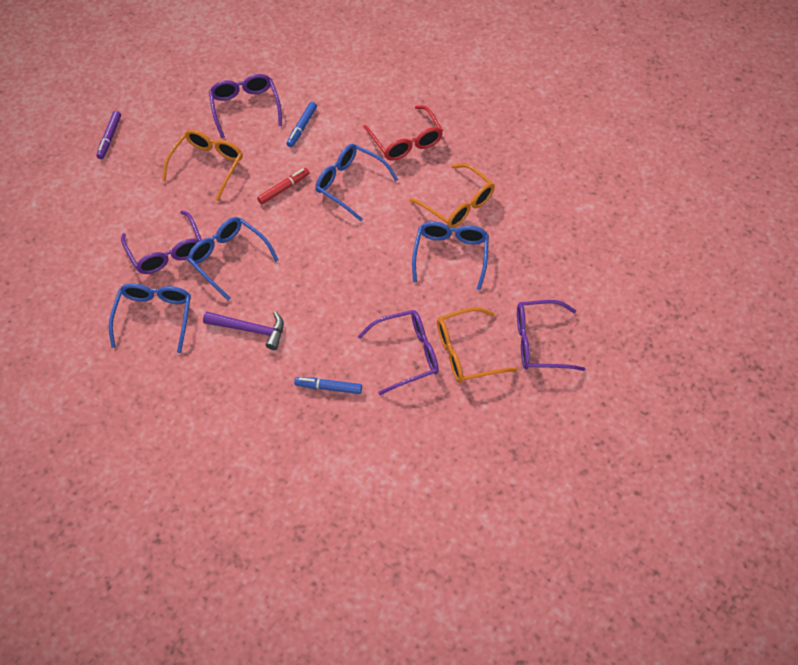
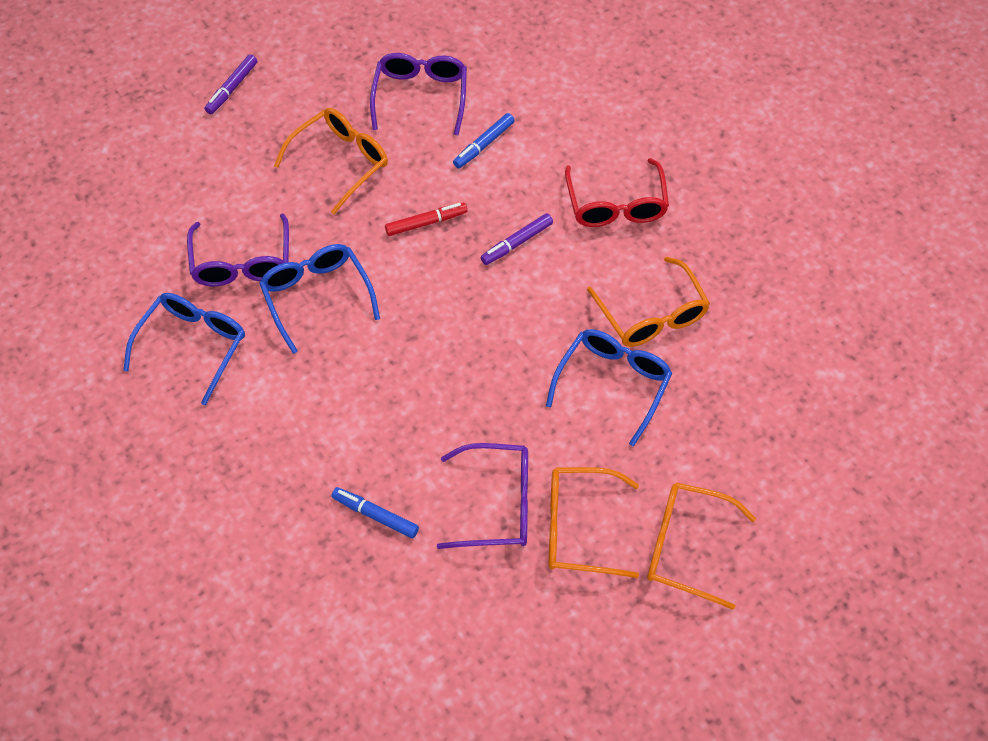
camera: 20 degrees right, 0 degrees up
(250, 329) = (306, 402): purple hammer -> none
(350, 184) = (516, 243): blue glasses -> purple marker
(540, 342) = (687, 547): purple glasses -> orange glasses

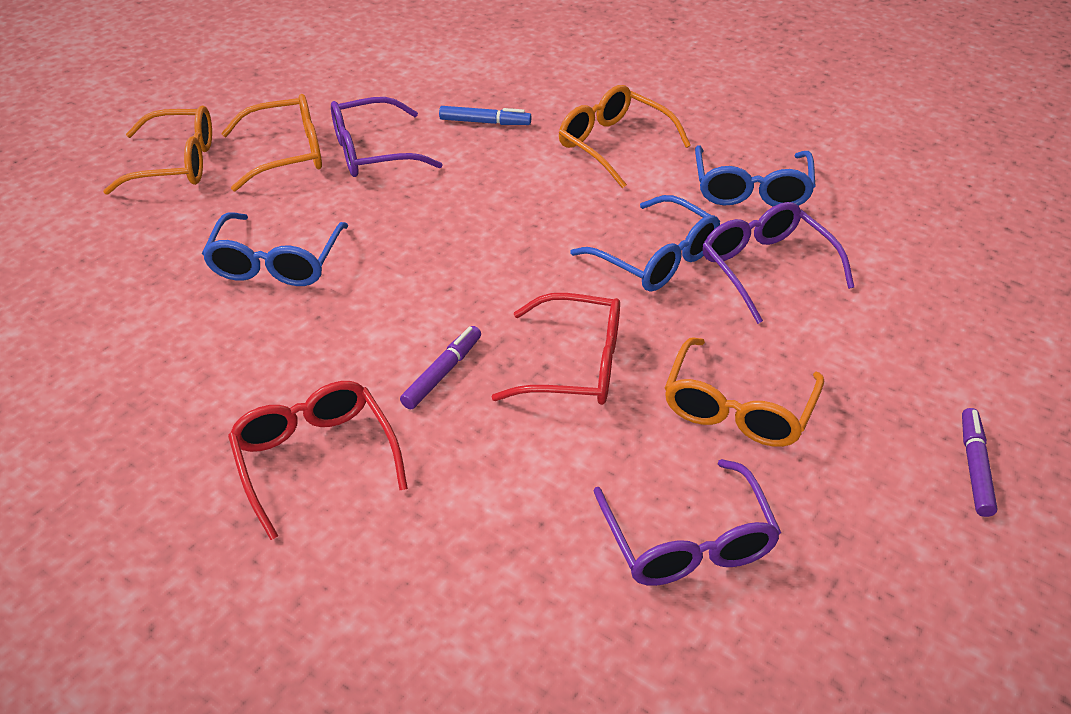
camera: 160 degrees right, 15 degrees down
(426, 223) = (574, 365): red marker -> red glasses
(483, 145) = (548, 491): blue marker -> none
(651, 314) = (240, 339): orange glasses -> orange glasses (614, 145)

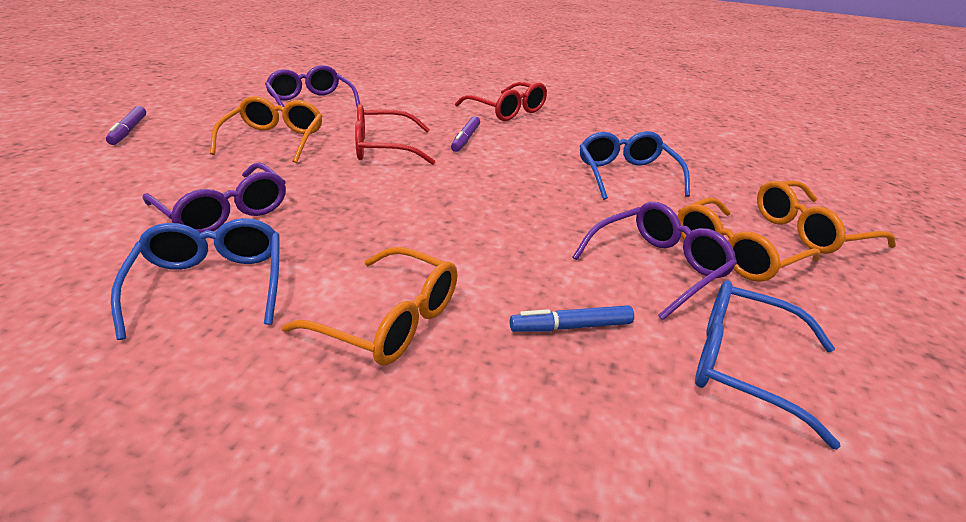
camera: 160 degrees right, 10 degrees down
(655, 258) = (329, 208): blue glasses -> blue glasses (744, 366)

